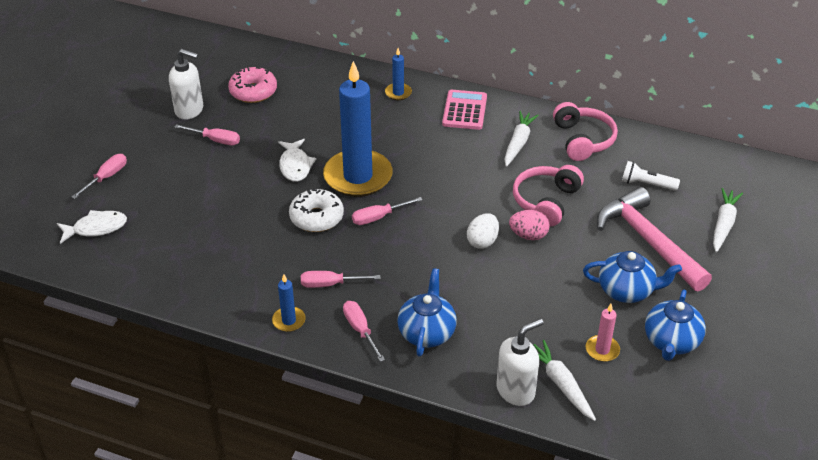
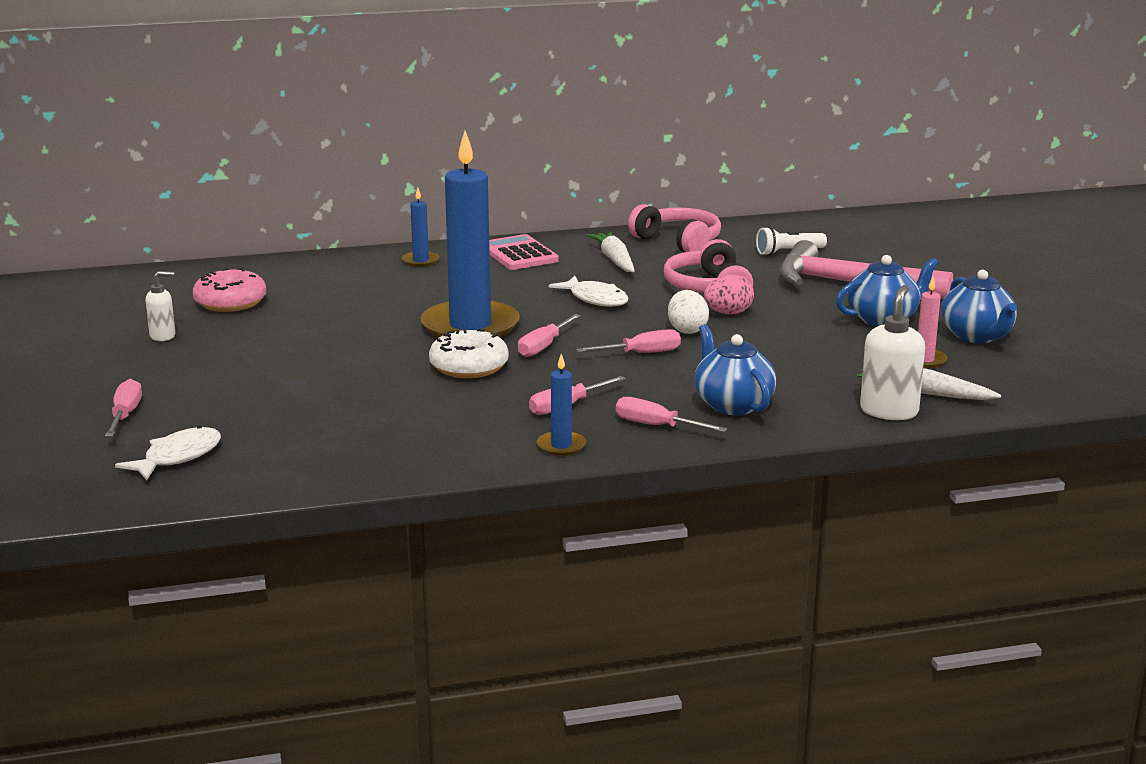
camera: 35 degrees left, 20 degrees down
(189, 110) = (163, 336): white soap dispenser -> white soap dispenser, size x0.60
(215, 140) = (239, 348): pink screwdriver -> pink screwdriver (641, 353)
(295, 166) = (378, 339): white fish -> white fish (595, 299)
(723, 224) = (900, 256): white carrot -> none

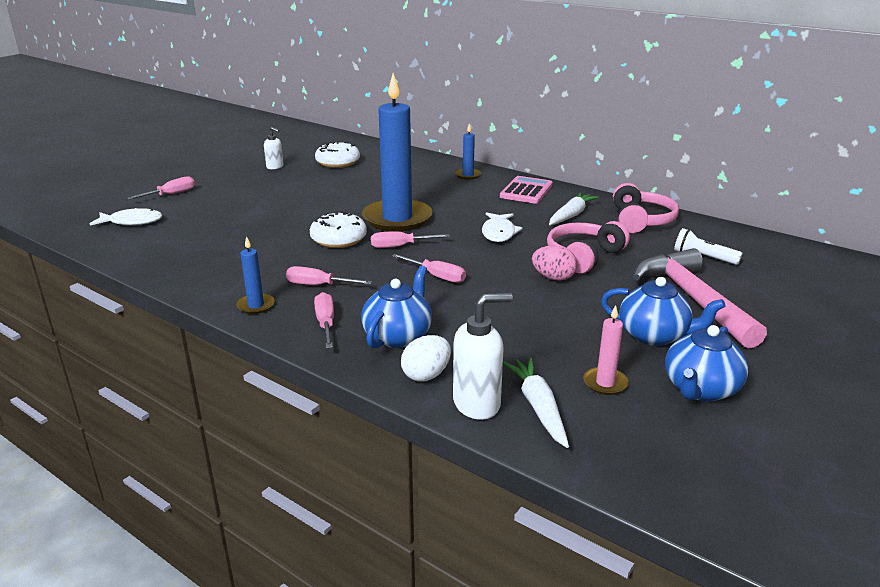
camera: 50 degrees right, 5 degrees up
(230, 302) = (338, 162): pink donut -> white donut
(687, 330) = (500, 276): white egg -> white egg (426, 375)

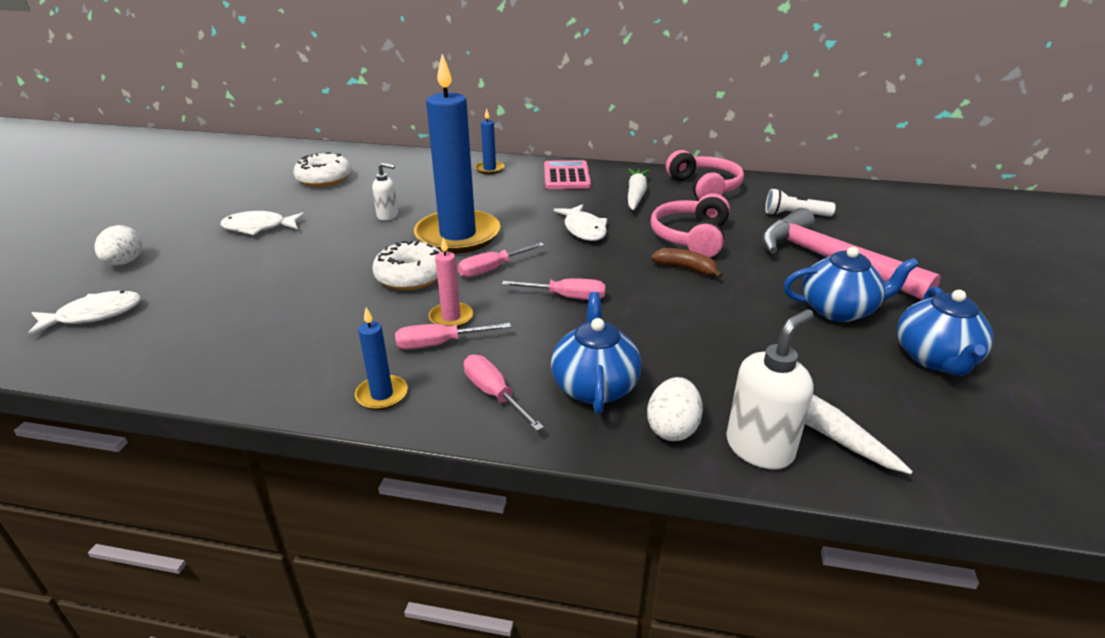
camera: 25 degrees left, 5 degrees up
(171, 194) = (124, 262): pink screwdriver -> white egg
(267, 188) = (259, 227): none -> white fish
(275, 167) = (246, 198): white soap dispenser -> white soap dispenser (388, 216)
(553, 277) = (686, 269): pink egg -> brown banana
(605, 383) = (851, 379): pink candle -> pink candle (451, 317)

